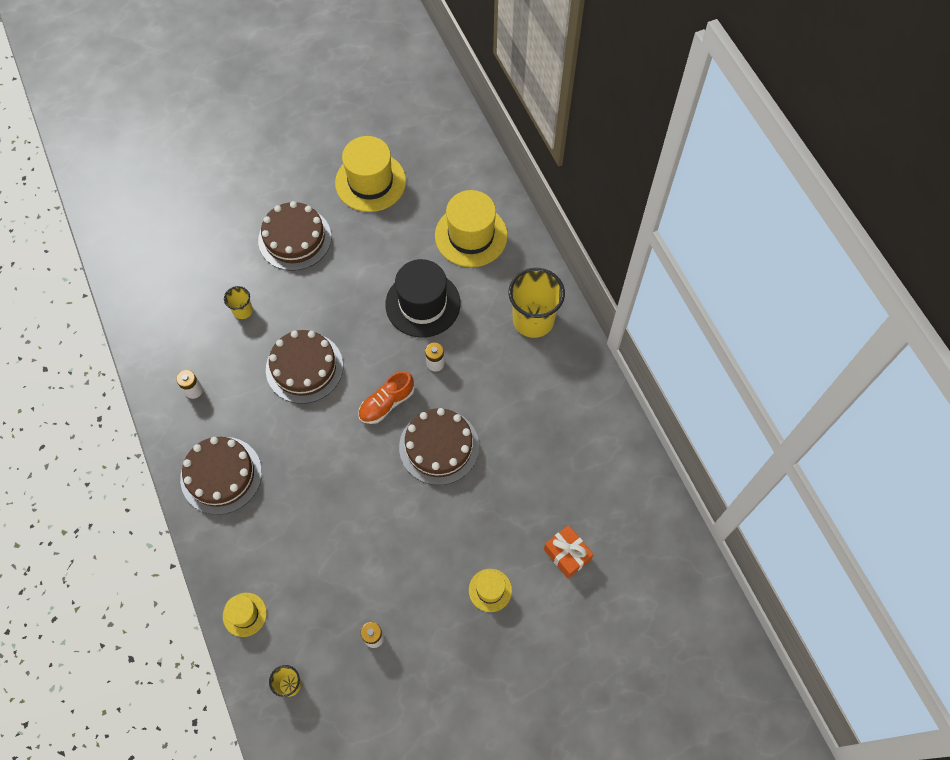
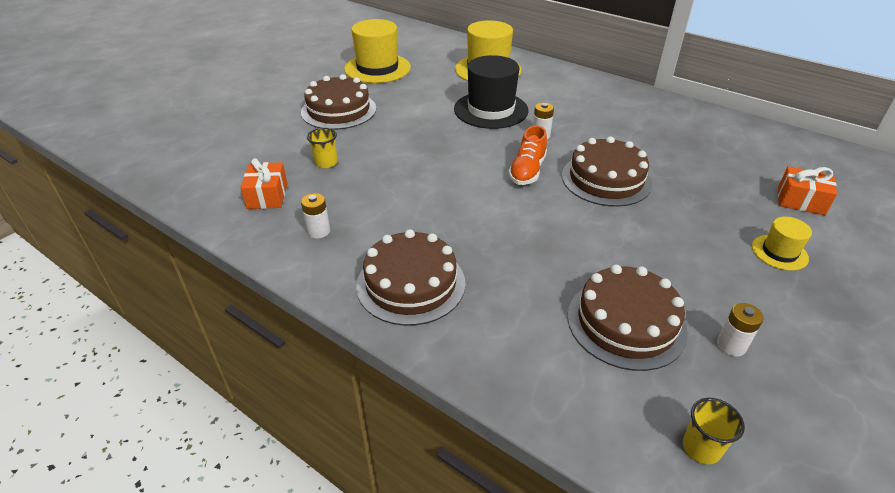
camera: 30 degrees left, 25 degrees down
(180, 330) = (267, 196): none -> orange gift
(244, 614) = (566, 401): yellow hat -> none
(304, 367) = (424, 176): brown cake -> brown cake (626, 323)
(533, 320) = (587, 92): yellow cup -> none

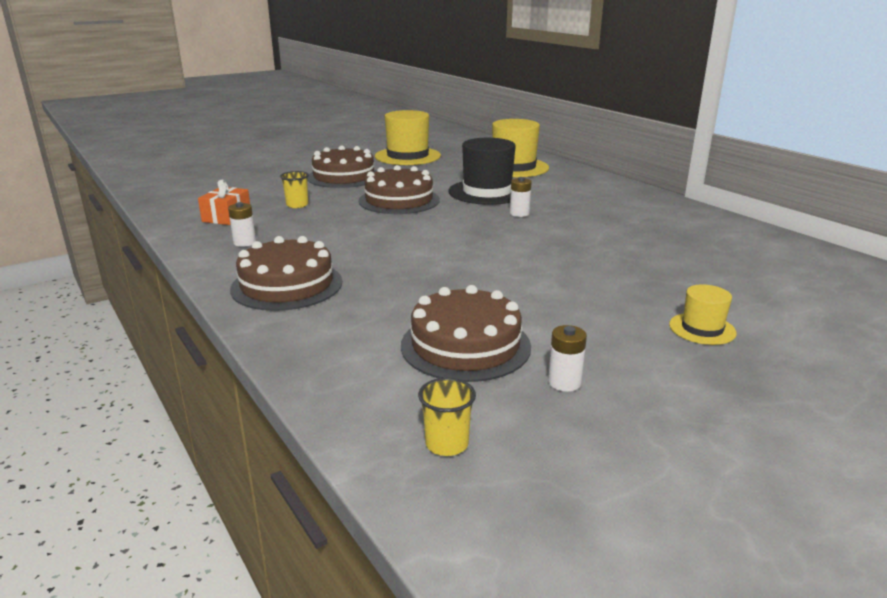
camera: 20 degrees right, 15 degrees down
(527, 171) = (479, 234): orange shoe -> none
(606, 179) = (556, 250): brown cake -> brown cake (399, 200)
(800, 201) = (774, 297): orange gift -> none

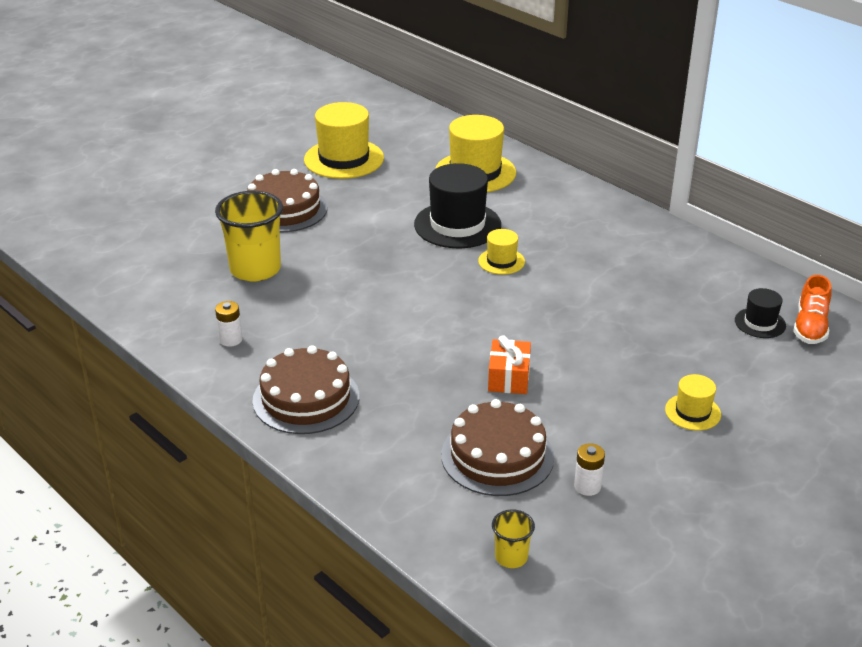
camera: 10 degrees left, 10 degrees up
(226, 217) = (187, 298): orange gift -> orange gift (508, 378)
(297, 205) = (255, 269): yellow cup -> yellow cup, size x2.08
(399, 200) = (365, 250): brown cake -> none
(519, 213) = (501, 261): white battery -> yellow hat
(779, 268) = (760, 323): none -> black hat
(836, 274) = (810, 326): none -> orange shoe

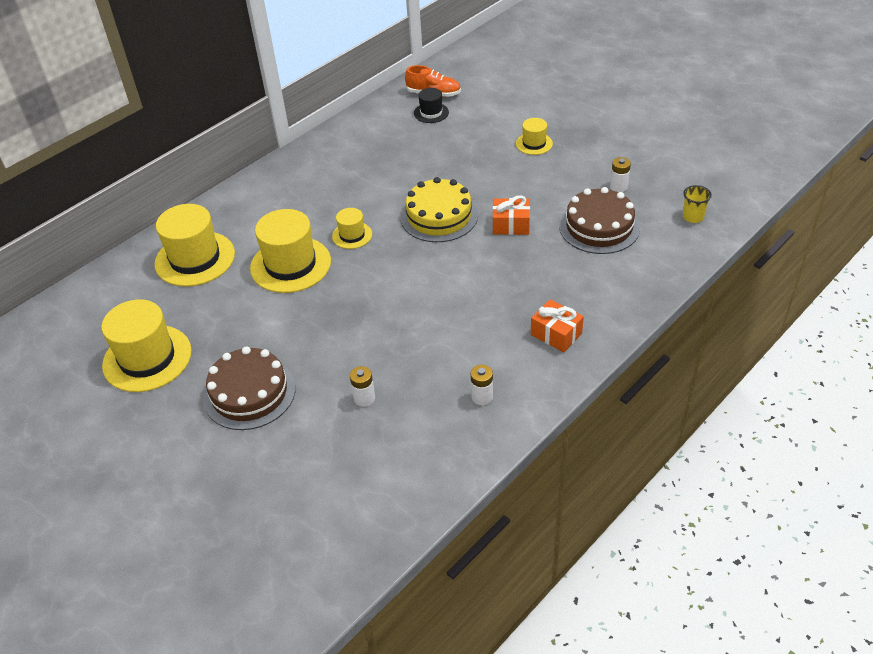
camera: 90 degrees left, 10 degrees up
(255, 269) = (364, 398): yellow cup -> white battery
(306, 398) = (556, 334): brown cake -> orange gift
(457, 225) = (290, 264): black hat -> yellow hat
(531, 322) = (439, 216): none -> yellow cake

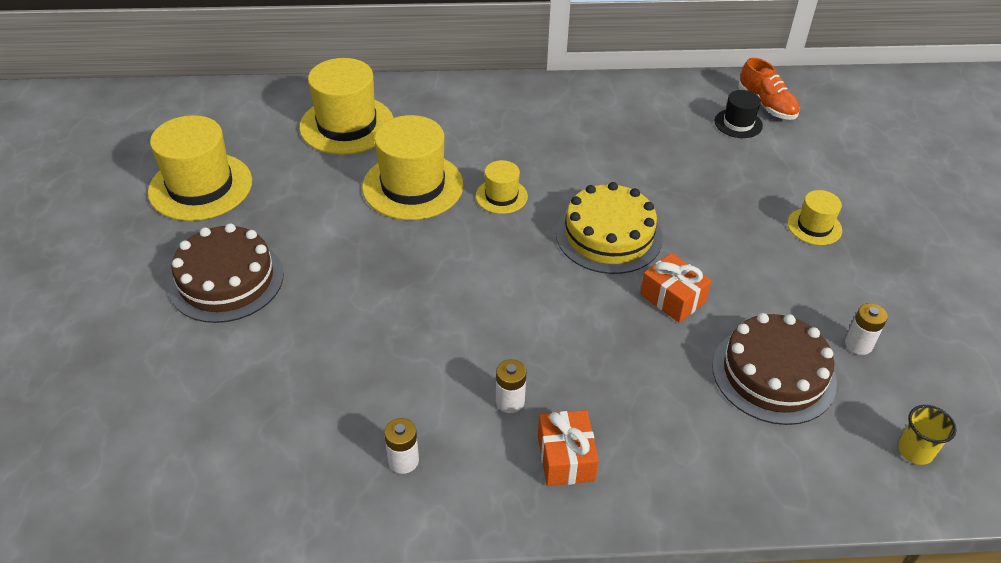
camera: 40 degrees right, 0 degrees up
(364, 398) = (303, 366): white battery -> white battery (510, 401)

